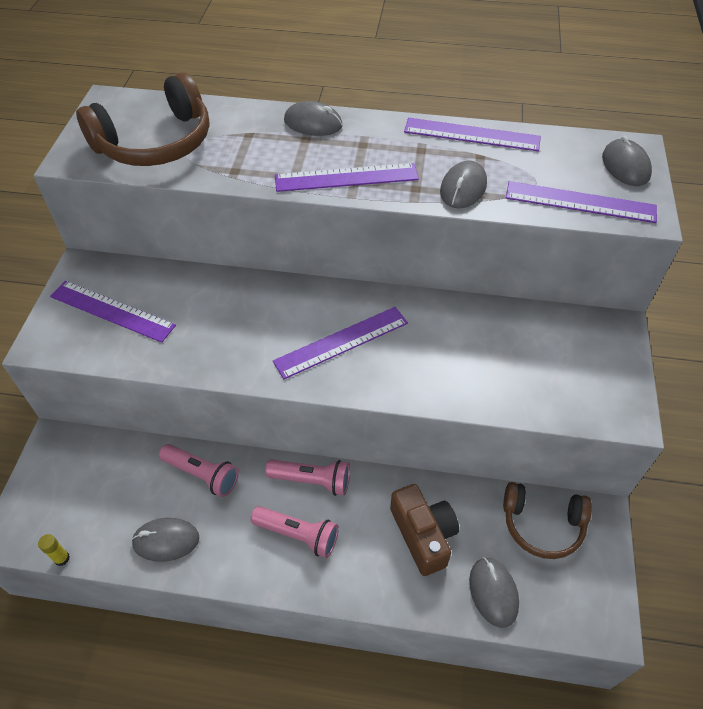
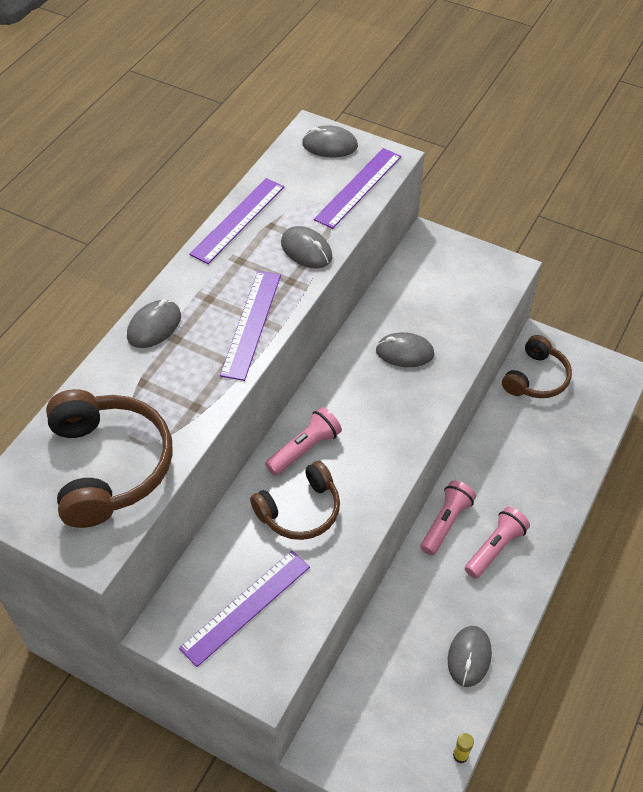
camera: 70 degrees left, 0 degrees up
(202, 475) = (409, 612): pink flashlight -> pink flashlight (305, 449)
(220, 319) = (300, 510): none -> brown headphones
(341, 342) = (369, 422): purple ruler -> none
(423, 535) = (521, 458): brown camera -> none
(493, 592) = (581, 429): grey mouse -> grey mouse (404, 352)

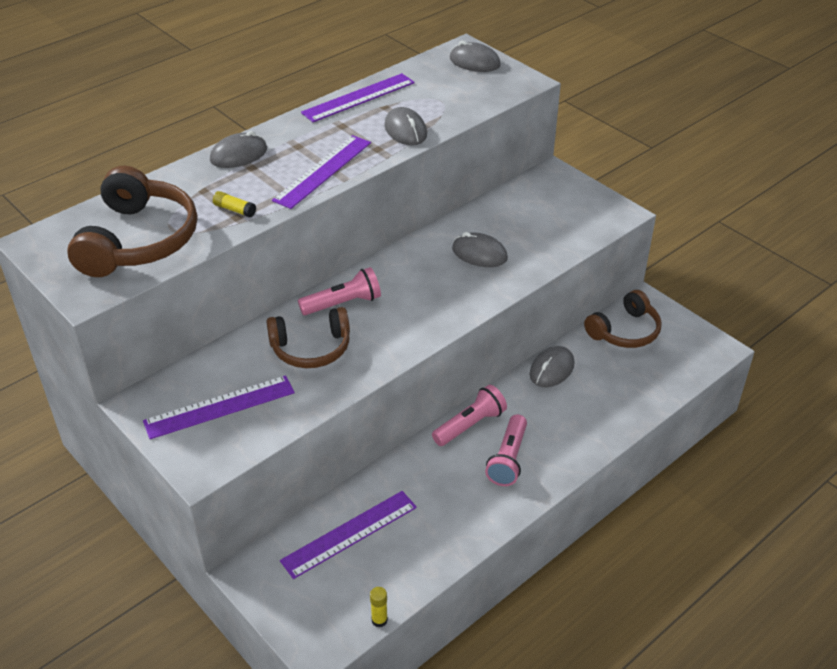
camera: 20 degrees right, 10 degrees down
(188, 398) = (234, 210): none -> yellow glue stick
(358, 187) = (482, 96): purple ruler -> purple ruler (349, 534)
(469, 657) = (432, 541): grey mouse -> grey mouse (551, 369)
(495, 548) = (508, 459): pink flashlight -> pink flashlight turned 135 degrees clockwise

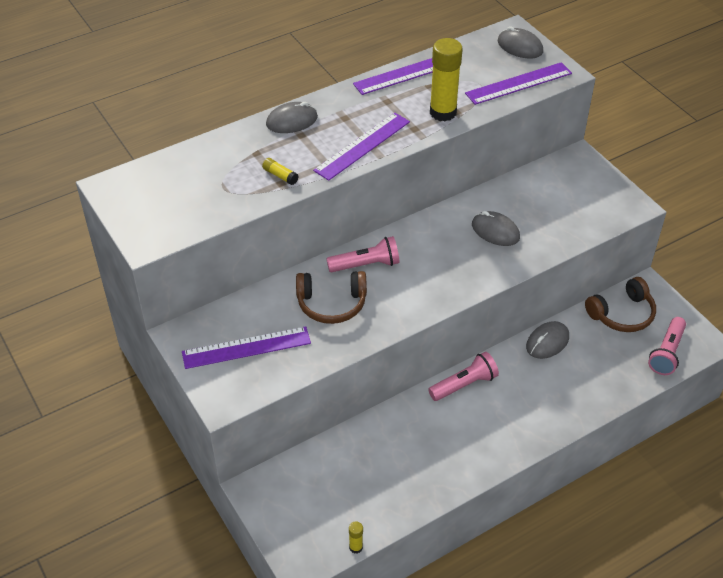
camera: 10 degrees right, 5 degrees up
(138, 240) = (194, 195): brown headphones -> none
(349, 534) = (343, 468): purple ruler -> purple ruler (519, 83)
(405, 130) = (443, 112): grey mouse -> yellow glue stick
(508, 459) = (491, 421): pink flashlight -> pink flashlight (666, 353)

